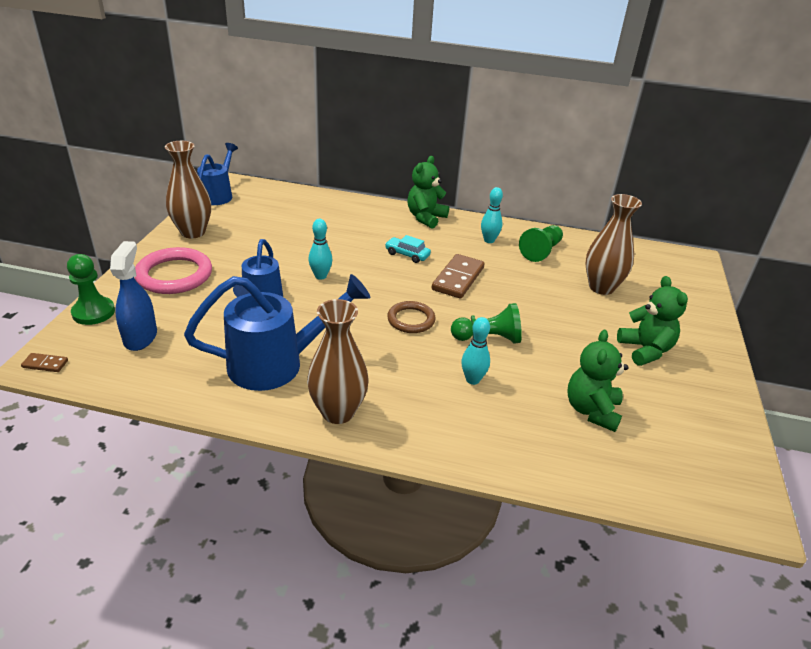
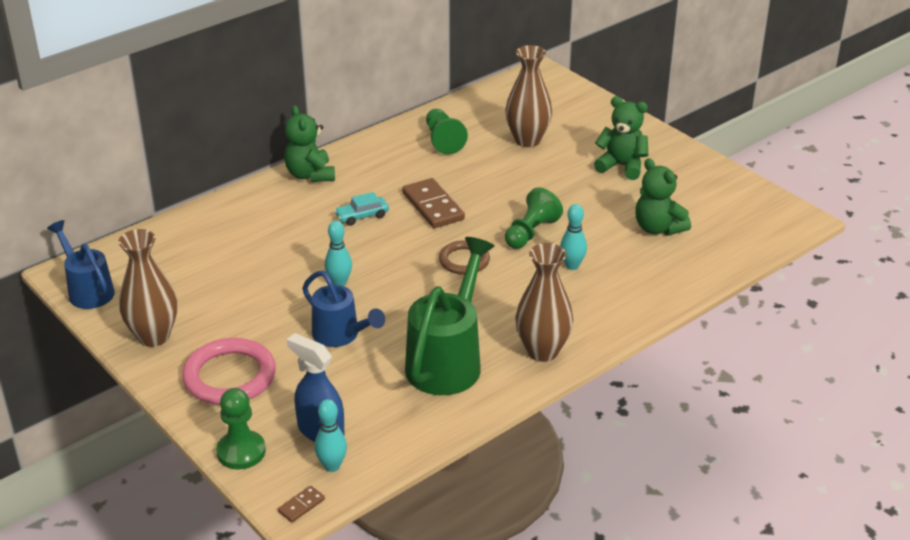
camera: 50 degrees left, 0 degrees up
(277, 364) = (448, 360): blue watering can -> green watering can
(489, 240) = (393, 159): turquoise bowling pin -> turquoise bowling pin (332, 466)

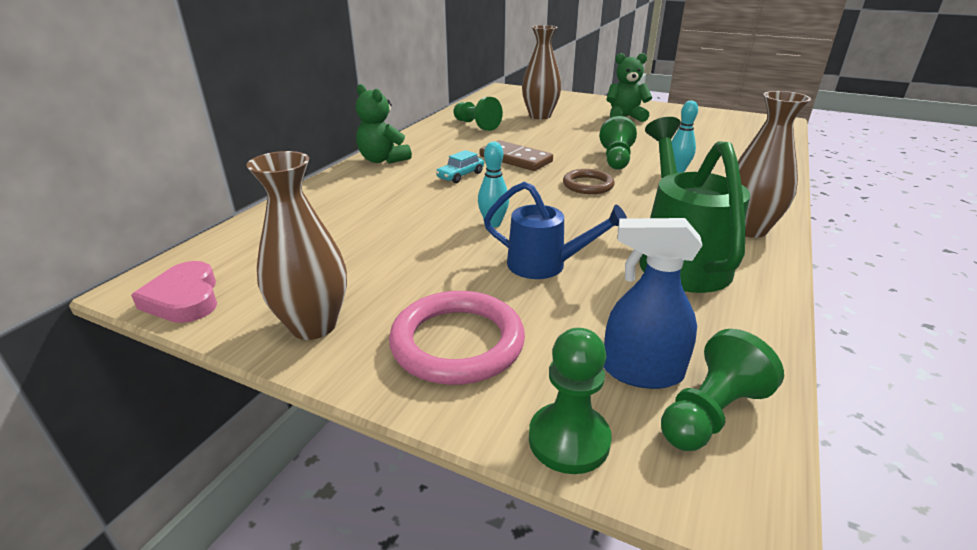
camera: 25 degrees left, 5 degrees down
(88, 290) = (184, 298): blue watering can -> pink heart
(301, 506) = (746, 494): brown domino -> none
(332, 466) = (710, 413): turquoise bowling pin -> green pawn
(658, 228) = (702, 140): green teddy bear -> none

